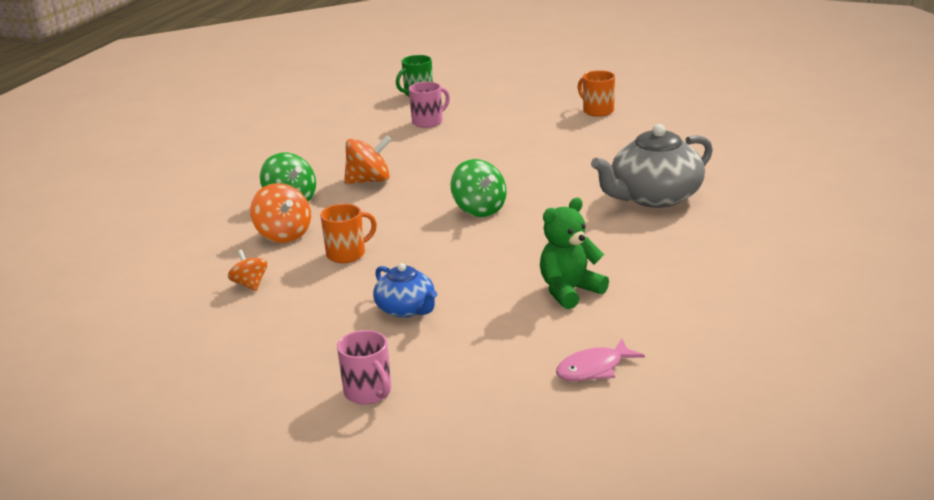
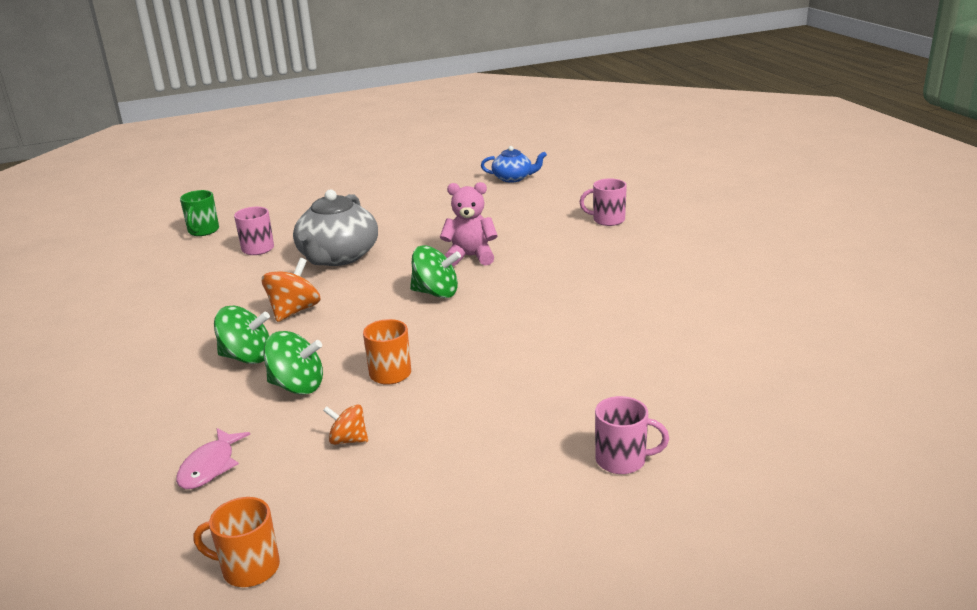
camera: 45 degrees left, 0 degrees up
(283, 235) = (297, 386): orange spinning top -> green spinning top
(406, 309) = (525, 387): blue teapot -> blue teapot (513, 178)
(557, 191) = (470, 257): none -> pink teddy bear
(569, 291) = (614, 317): green teddy bear -> none
(594, 369) = (729, 356): pink fish -> pink fish (210, 466)
(597, 111) = (390, 194): orange mug -> orange mug (249, 568)
(654, 197) = (546, 234): grey teapot -> grey teapot (338, 257)
(735, 206) = (607, 220): none -> pink mug

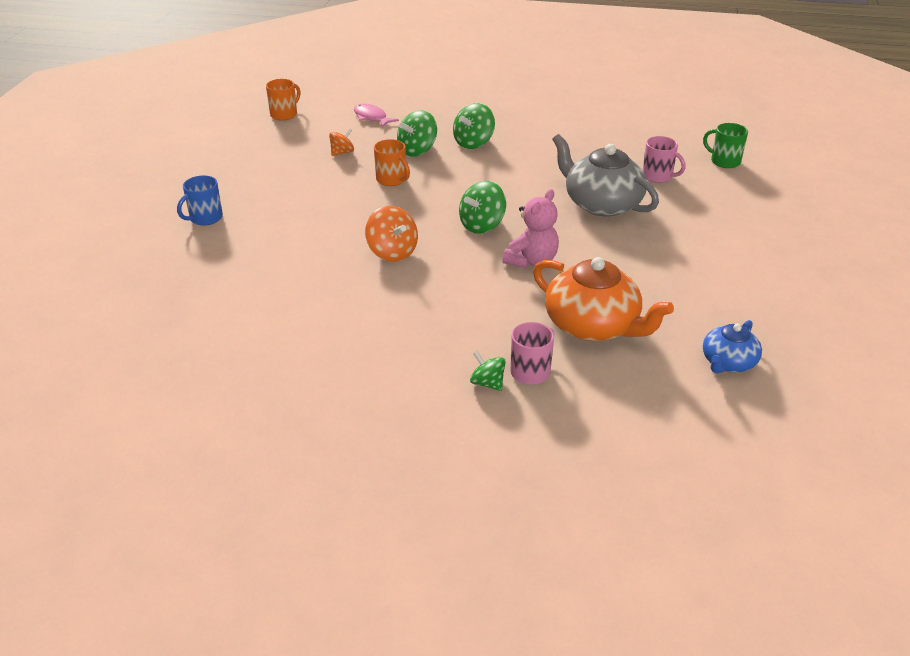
camera: 120 degrees right, 10 degrees up
(294, 311) = (520, 168): orange spinning top -> orange spinning top (392, 252)
(528, 217) = (593, 325): none -> orange teapot
(622, 460) = (205, 218): pink mug -> blue mug
(640, 228) = (487, 383): none -> green spinning top

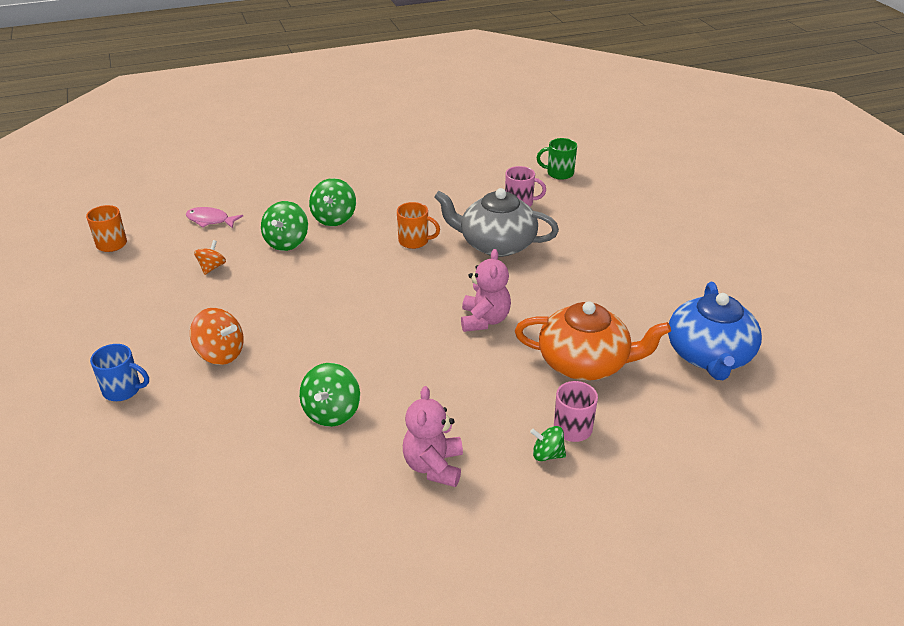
camera: 30 degrees left, 0 degrees up
(205, 218) = (123, 390): blue mug -> blue mug turned 90 degrees counterclockwise
(383, 355) = (434, 466): none -> pink teddy bear
(392, 180) = (288, 281): orange mug -> orange mug (414, 241)
(392, 252) = (352, 357): orange spinning top -> orange spinning top (220, 354)
(482, 225) = (412, 300): green spinning top -> green spinning top (332, 412)
(728, 362) = (709, 355): blue teapot -> blue teapot, size x1.76

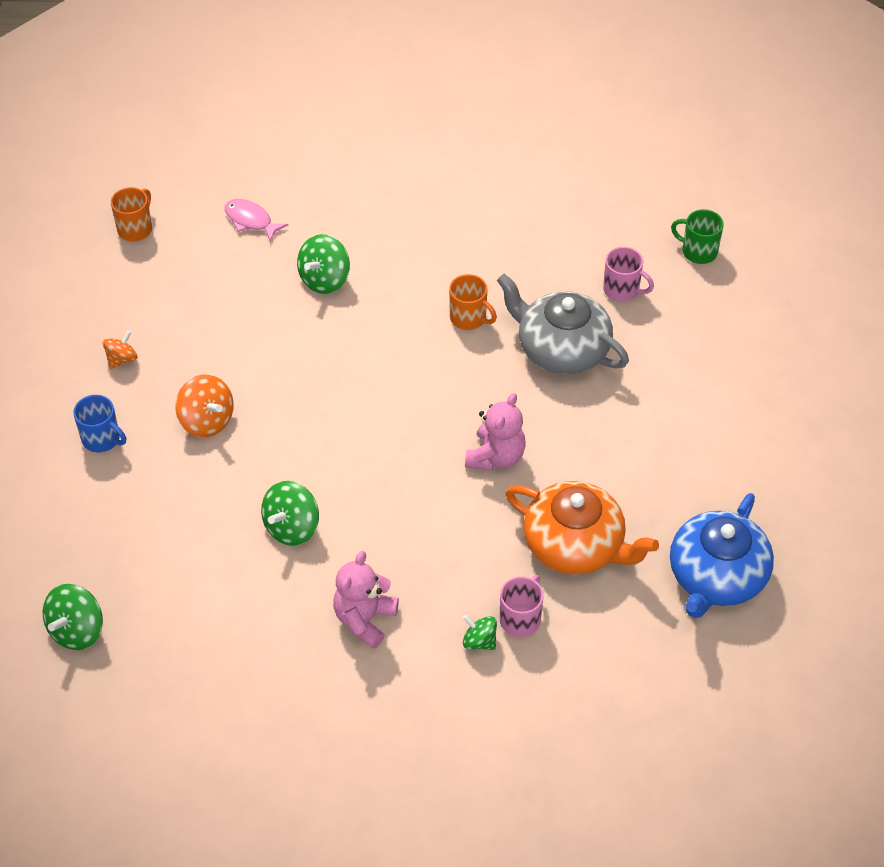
camera: 20 degrees right, 15 degrees up
(212, 267) = (232, 296): orange spinning top -> orange spinning top (122, 359)
(334, 218) = (391, 255): green spinning top -> green spinning top (77, 630)

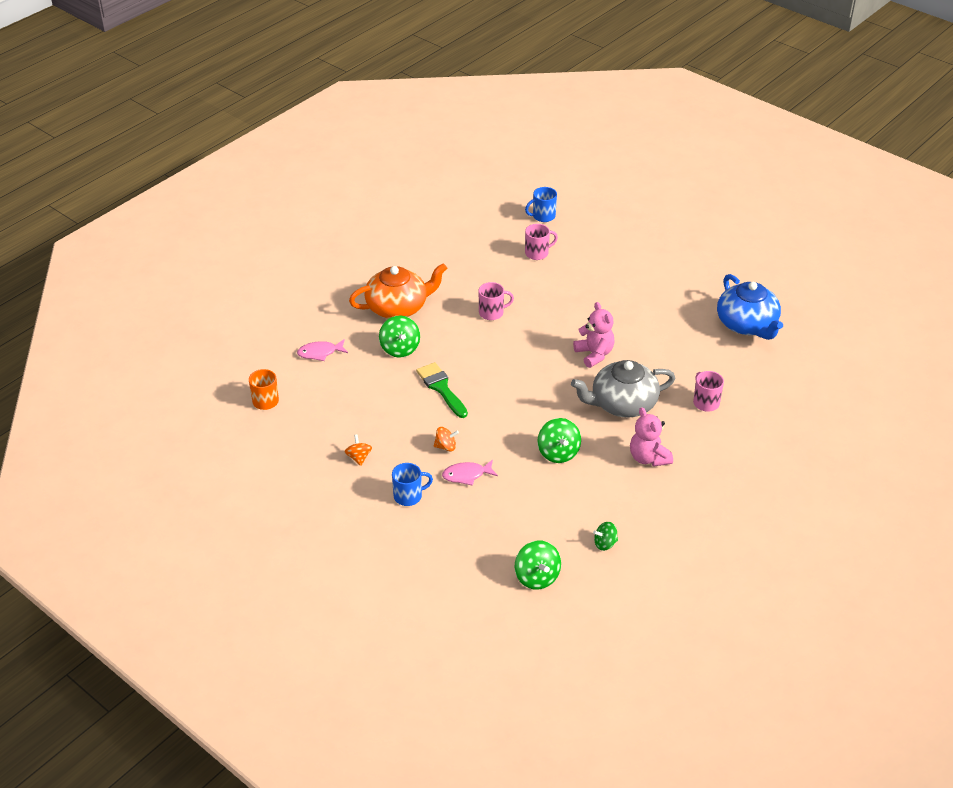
camera: 50 degrees left, 10 degrees down
(179, 467) = (466, 475): none -> pink fish
(207, 420) = (446, 446): orange spinning top -> orange spinning top, size x0.62
(296, 356) = (441, 388): none -> green brush
(469, 318) = (492, 313): orange mug -> pink mug
(479, 641) = (704, 424): green spinning top -> green spinning top (605, 543)
(561, 349) = (551, 294): grey teapot -> grey teapot (622, 404)
(575, 545) = (680, 359): orange teapot -> orange teapot (398, 307)
(698, 251) = (543, 216): green mug -> blue mug

